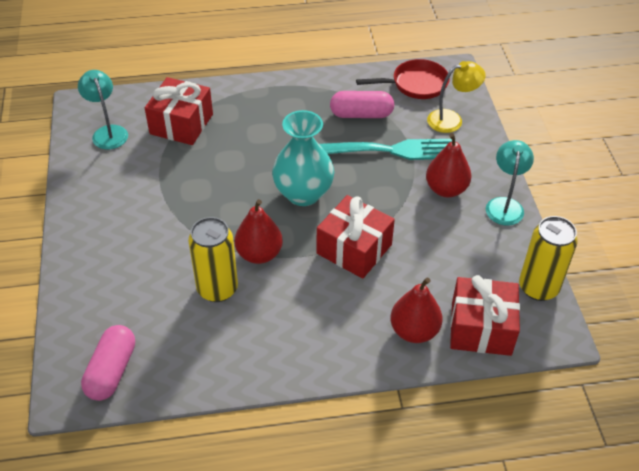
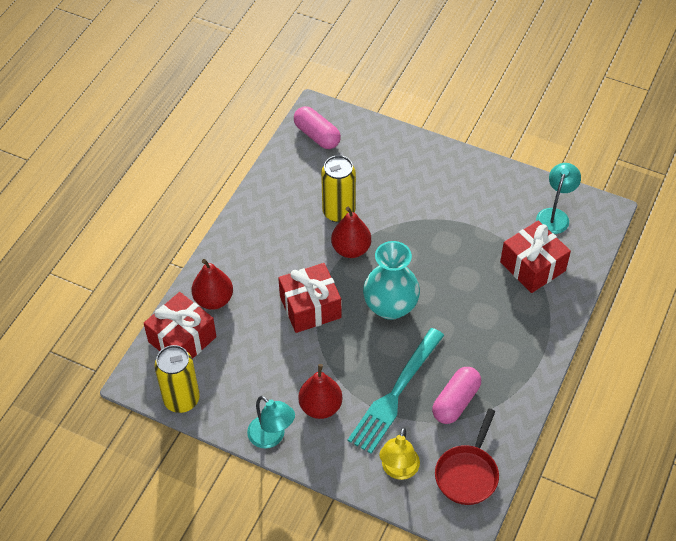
camera: 125 degrees right, 5 degrees up
(108, 132) = (554, 215): turquoise lamp -> turquoise lamp turned 75 degrees counterclockwise

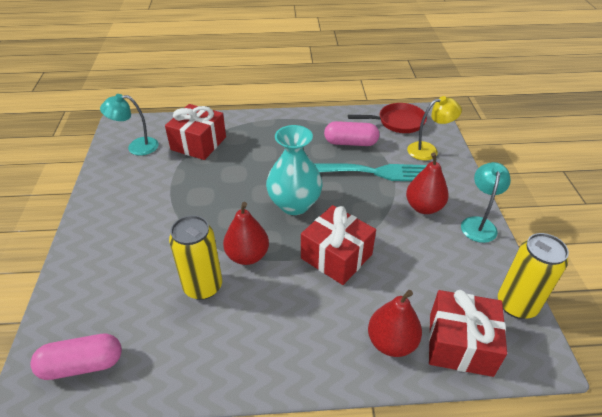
camera: 120 degrees left, 10 degrees down
(317, 135) = (82, 365): pink capsule -> pink capsule turned 60 degrees clockwise

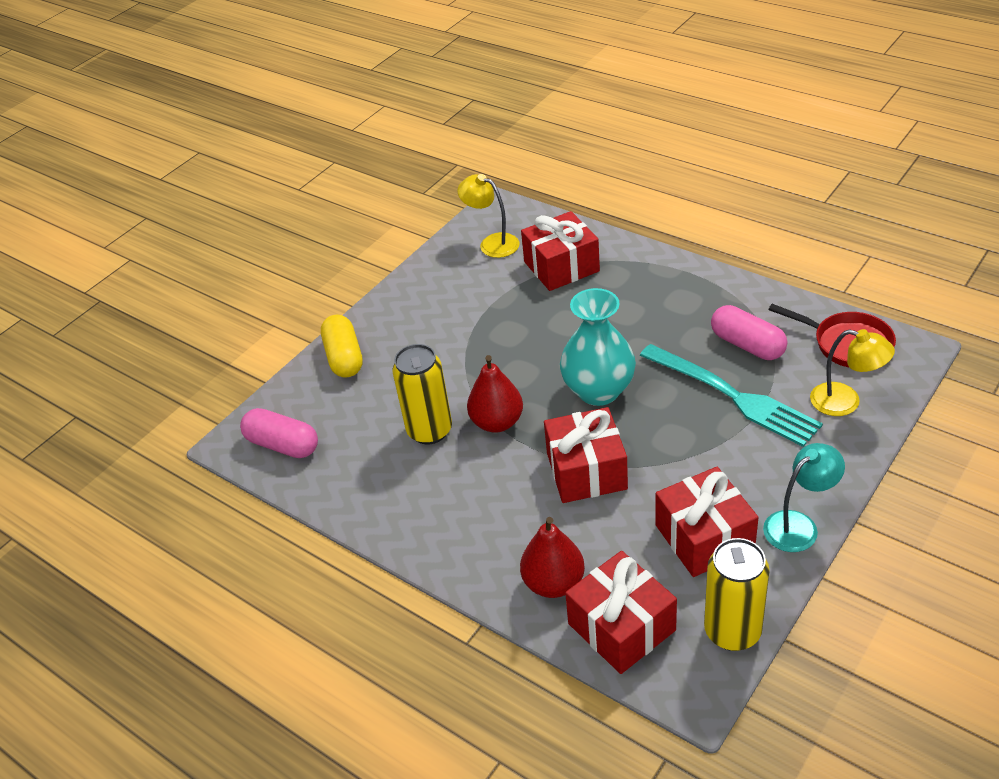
camera: 45 degrees right, 0 degrees up
(83, 268) = (344, 357): none -> yellow capsule
(136, 147) = (492, 243): turquoise lamp -> yellow lamp
(424, 207) = (750, 470): red pear -> none
(442, 258) = (704, 537): none -> red gift

